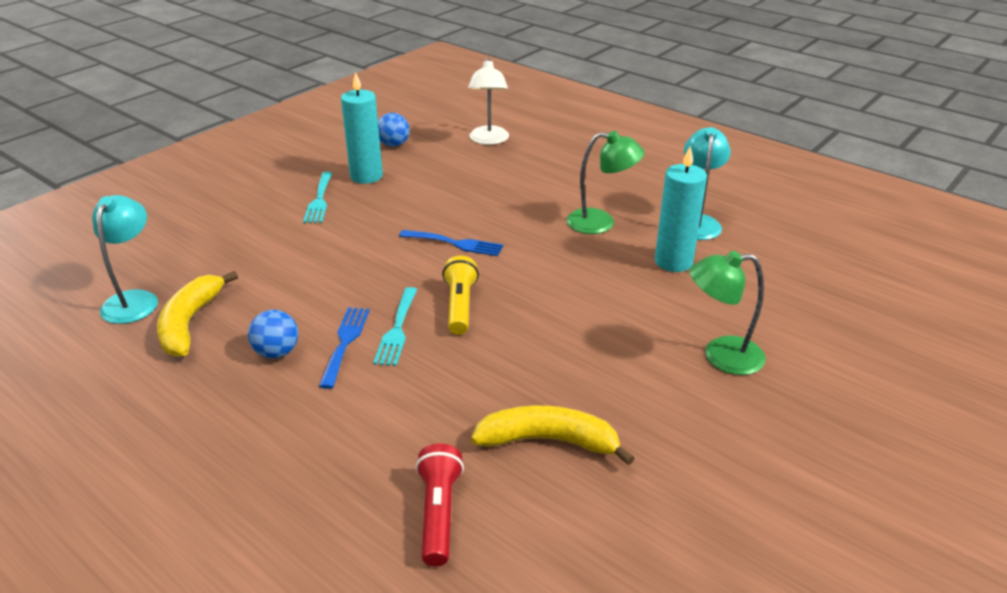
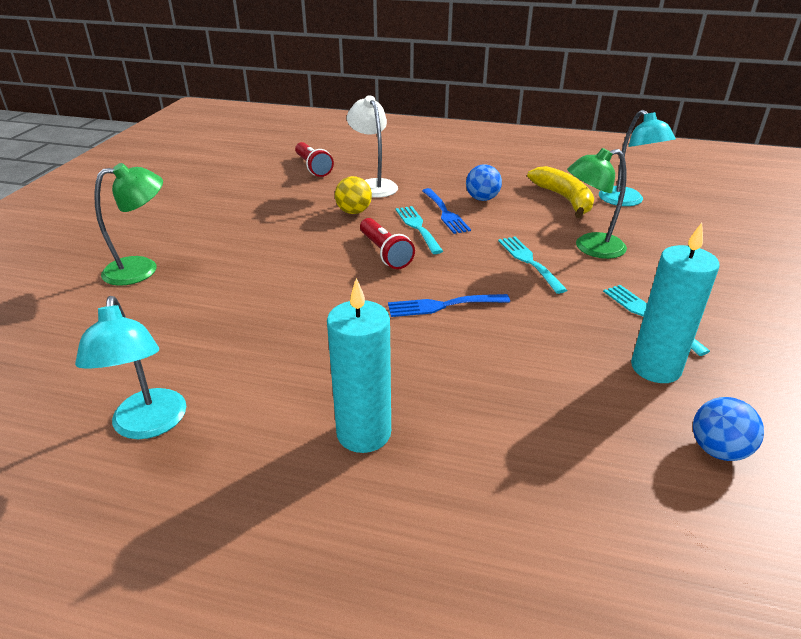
camera: 155 degrees right, 0 degrees up
(340, 260) = (529, 261): none -> turquoise fork
(448, 377) = (354, 212): none -> yellow ball
(460, 306) = (385, 253): yellow flashlight -> red flashlight
(488, 140) = (589, 529): white lamp -> white lamp (373, 185)
(548, 441) = (267, 199): yellow banana -> none
(601, 223) = (290, 382): green lamp -> green lamp (590, 248)
(673, 262) = (185, 349): turquoise candle -> turquoise candle (363, 433)

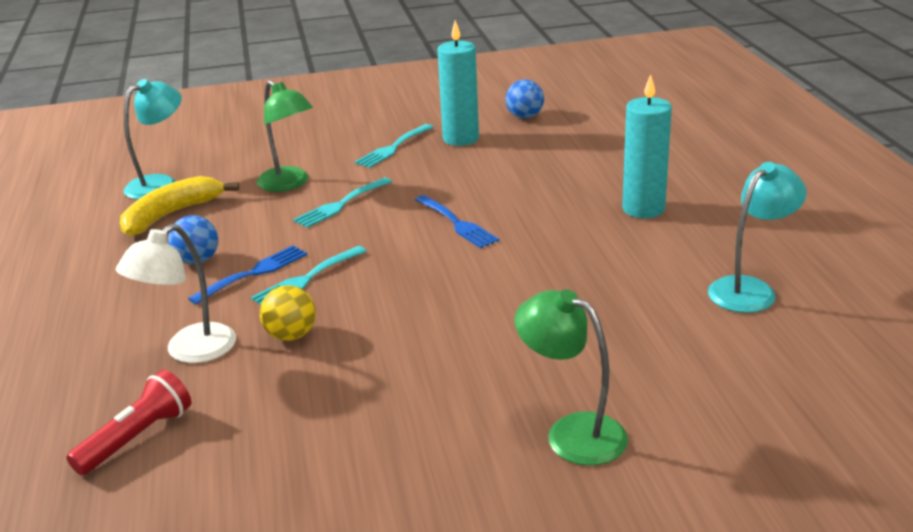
camera: 115 degrees left, 5 degrees down
(385, 253) = (384, 280): red flashlight -> none

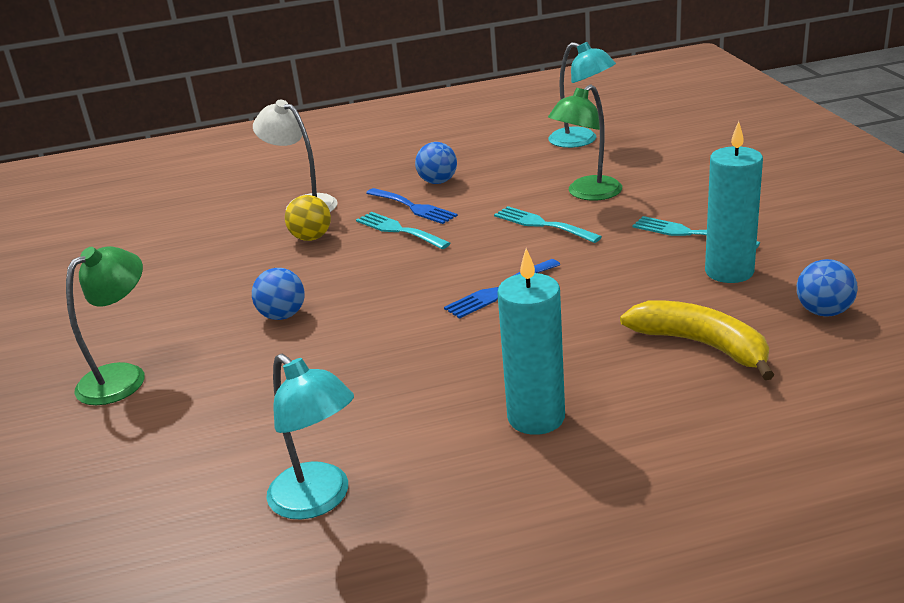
camera: 90 degrees right, 0 degrees up
(137, 438) = (208, 208): red flashlight -> none
(171, 215) = (520, 156): yellow banana -> yellow banana (701, 345)
(467, 336) = (282, 315): none -> blue ball

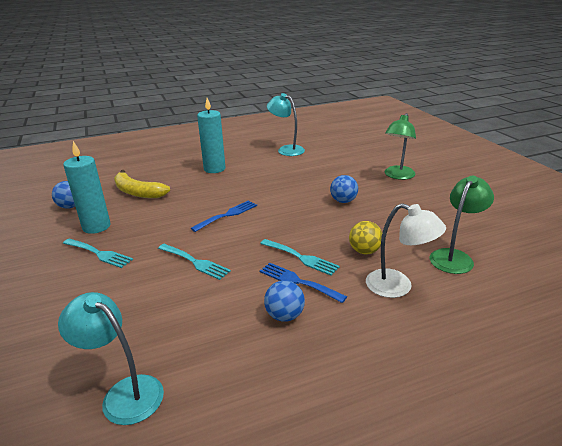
camera: 170 degrees right, 0 degrees up
(587, 193) = (151, 295): green lamp -> green lamp (454, 257)

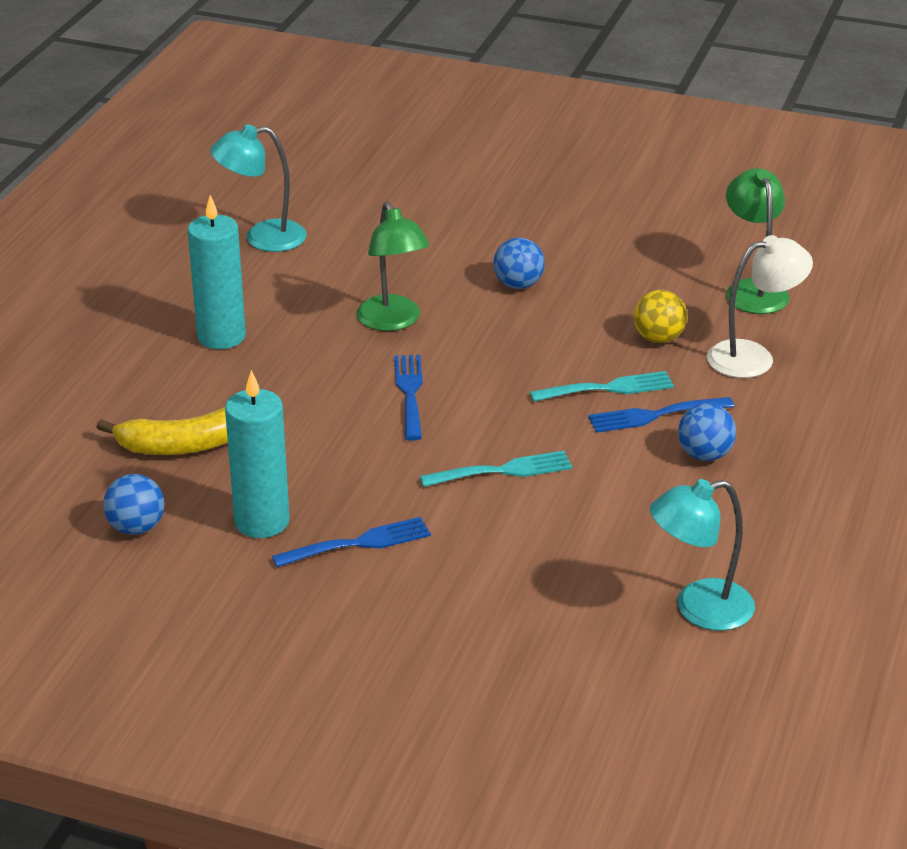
camera: 50 degrees left, 5 degrees up
(99, 253) = (359, 543): turquoise fork -> blue fork
(397, 176) = (517, 204): green lamp -> green lamp (393, 321)

